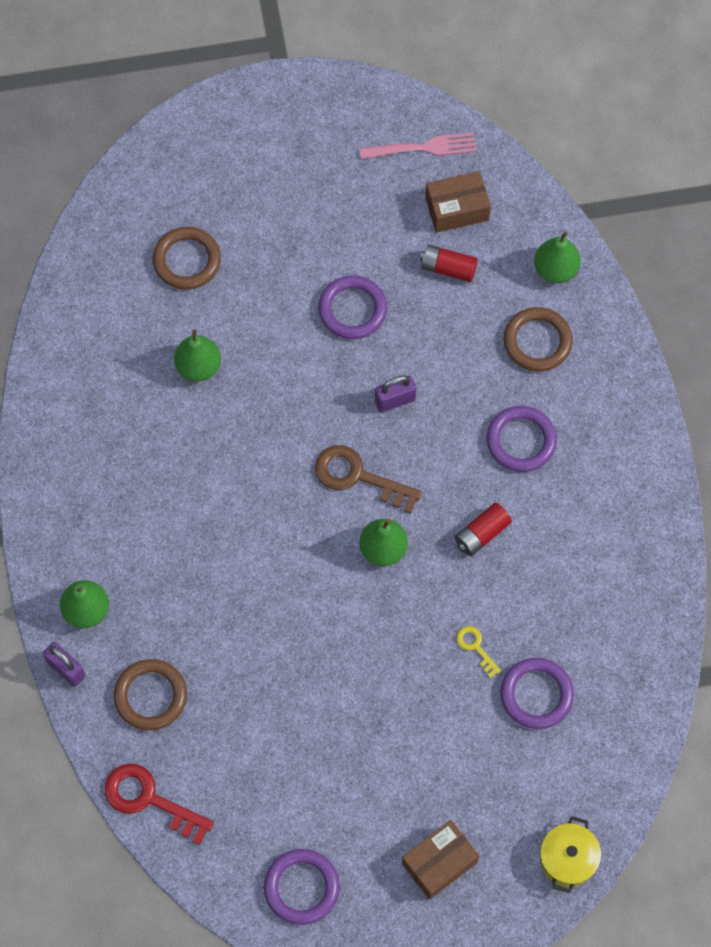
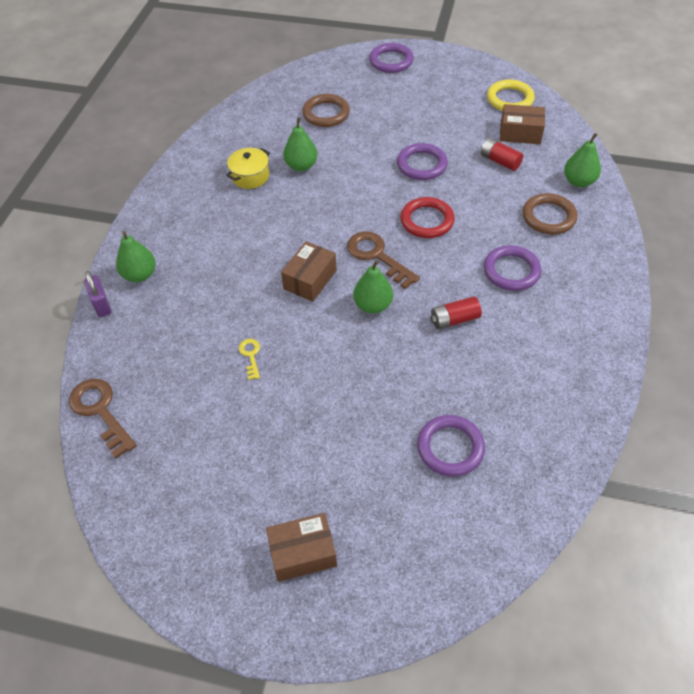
camera: 25 degrees right, 15 degrees down
(150, 696) = (148, 342): brown ring -> none
(150, 800) = (100, 412): red key -> brown key
(294, 540) = (310, 279): none -> brown box
(301, 887) = (175, 525): purple ring -> purple ring (391, 61)
(395, 400) = (427, 220): purple padlock -> red ring
(422, 148) = (510, 99): pink fork -> yellow ring
(475, 647) = (414, 395): yellow key -> yellow key (250, 356)
(568, 859) = (422, 598): yellow pot -> yellow pot (250, 176)

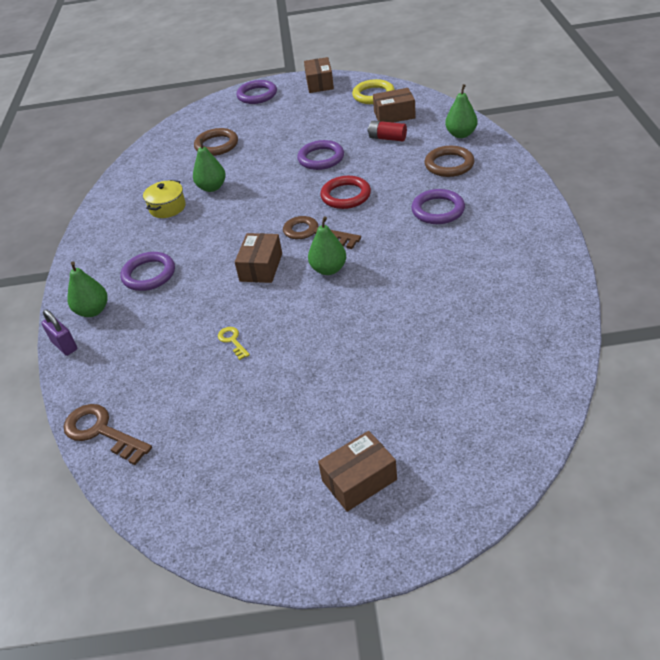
camera: 15 degrees left, 10 degrees down
(450, 448) = (453, 353): purple ring -> purple ring (149, 274)
(454, 319) = (407, 258): red battery -> none
(460, 66) = (319, 83): none -> brown box

